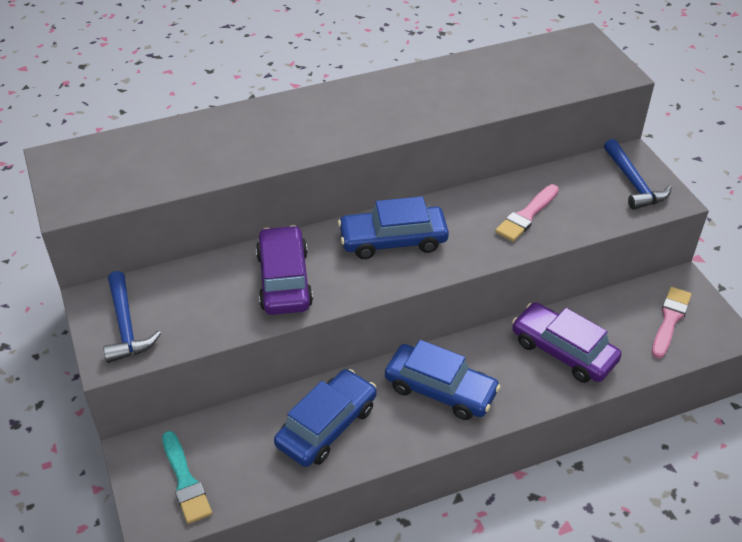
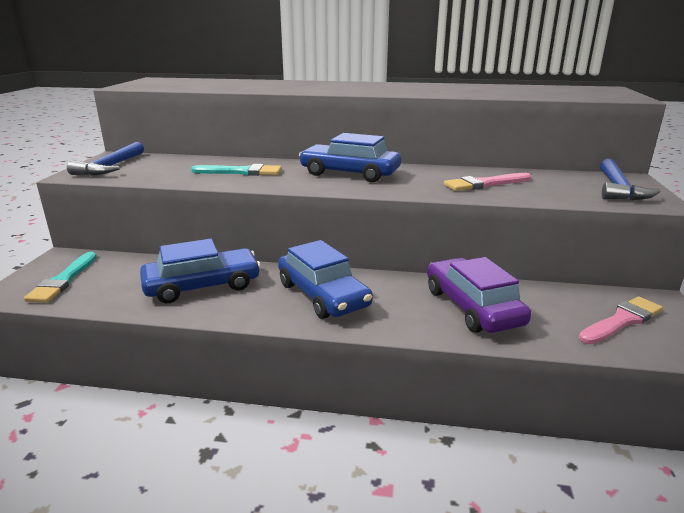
camera: 30 degrees right, 20 degrees down
(284, 280) = (241, 172): purple car -> turquoise brush

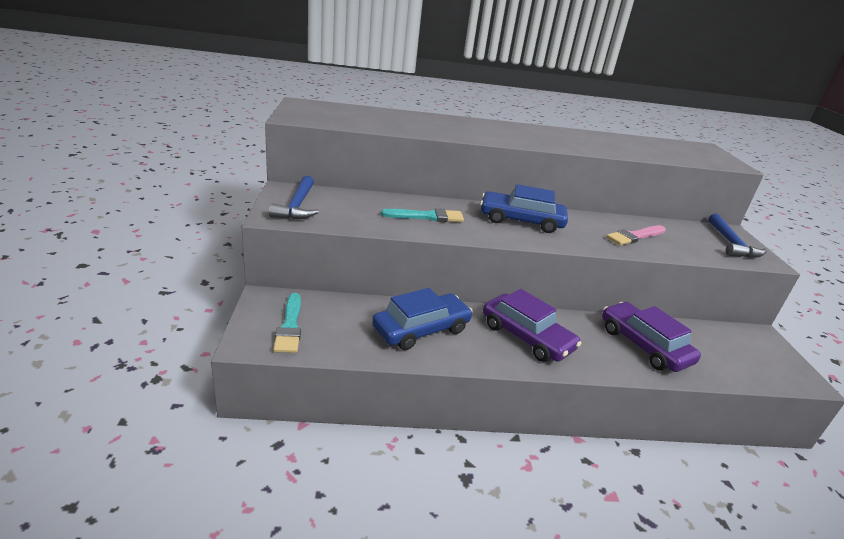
camera: 15 degrees left, 5 degrees up
(323, 295) = (526, 337): blue car -> purple car
(622, 320) = (748, 354): pink brush -> none

